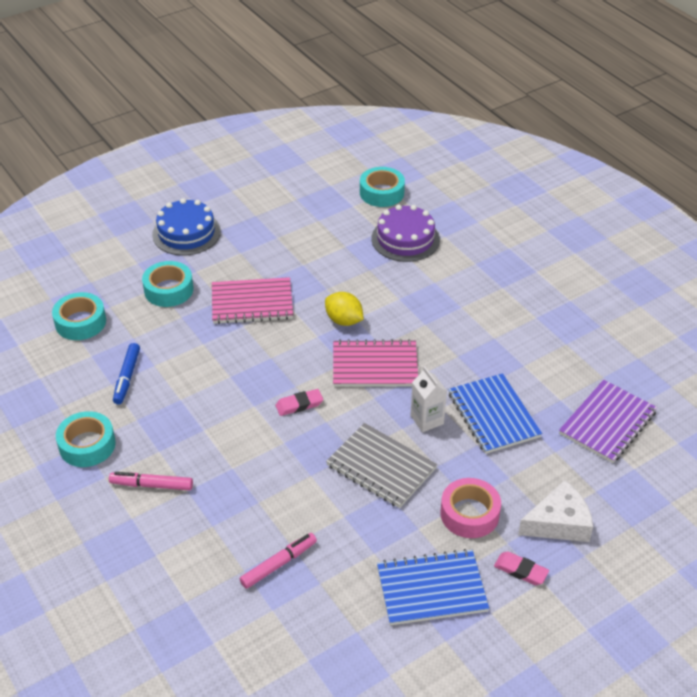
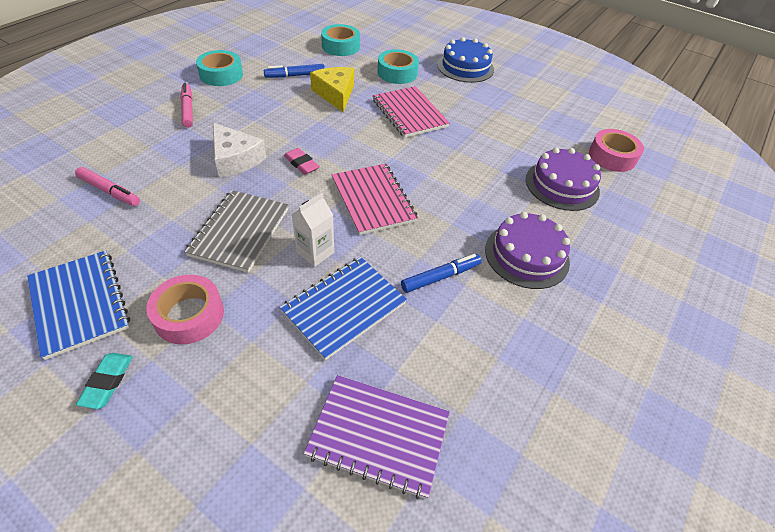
camera: 65 degrees right, 5 degrees up
(185, 351) = (335, 94): none -> yellow cheese
(344, 320) = (421, 168): yellow lemon -> none
(382, 193) = (612, 156): turquoise tape -> pink tape
(477, 292) = (526, 255): none -> purple cake
(482, 350) = (440, 277): none -> blue marker
(521, 570) = (107, 382): pink eraser -> turquoise eraser
(559, 523) = (188, 409): white cheese -> white cheese (235, 159)

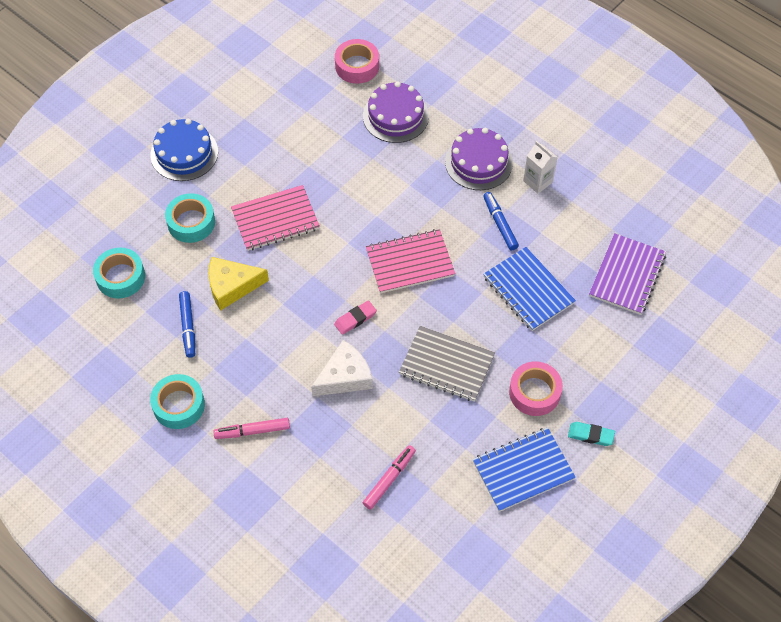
camera: 80 degrees left, 10 degrees up
(315, 252) = (472, 308): white carton -> white carton (538, 181)

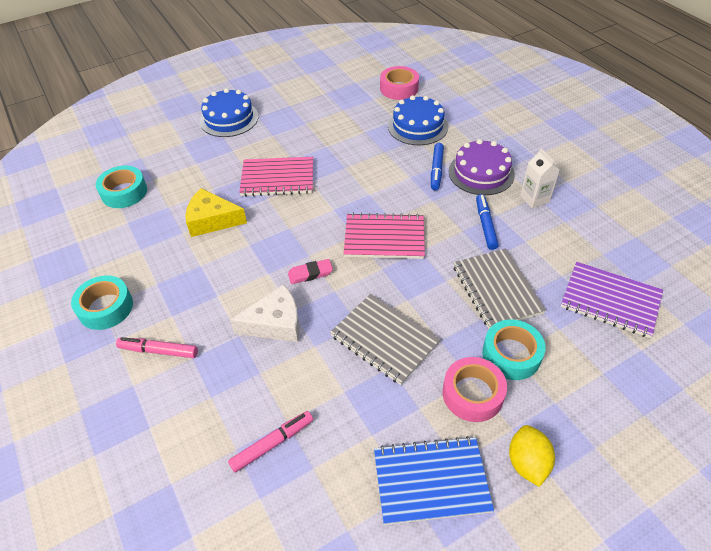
camera: 20 degrees right, 10 degrees down
(188, 326) = (155, 243): blue marker -> blue marker (436, 170)
(191, 222) = (206, 166): turquoise tape -> turquoise tape (511, 354)
(395, 116) = (417, 126): purple cake -> blue cake
(528, 290) = (497, 289): blue notebook -> grey notebook
(590, 435) = (527, 463): turquoise eraser -> yellow lemon
(627, 275) = (610, 300): purple notebook -> purple notebook turned 75 degrees clockwise

